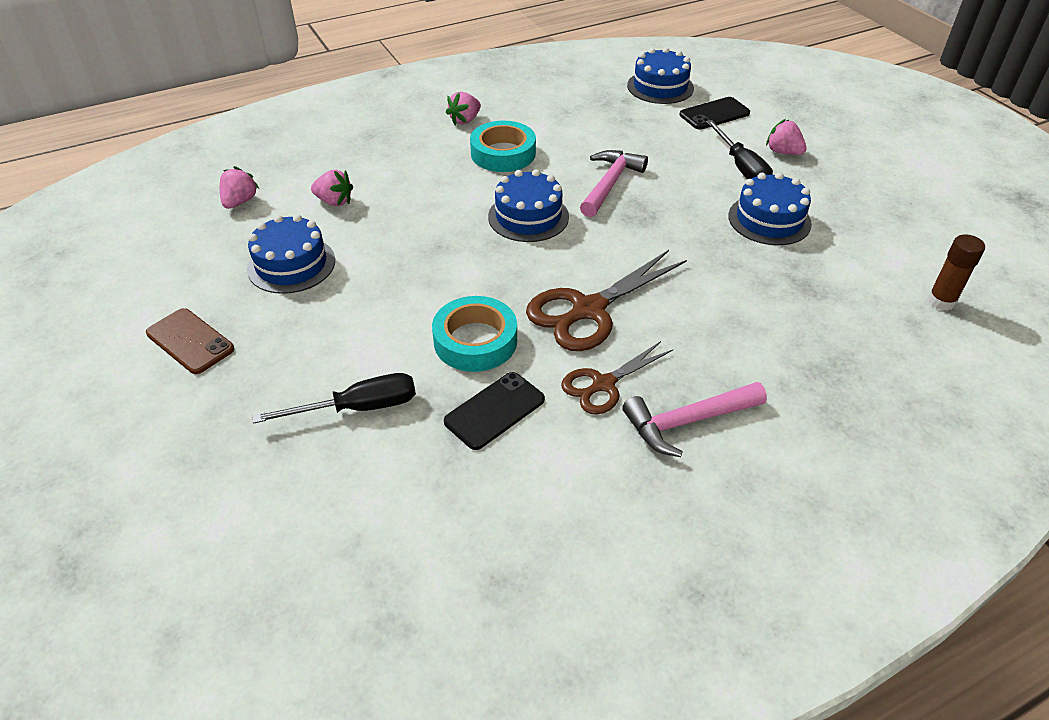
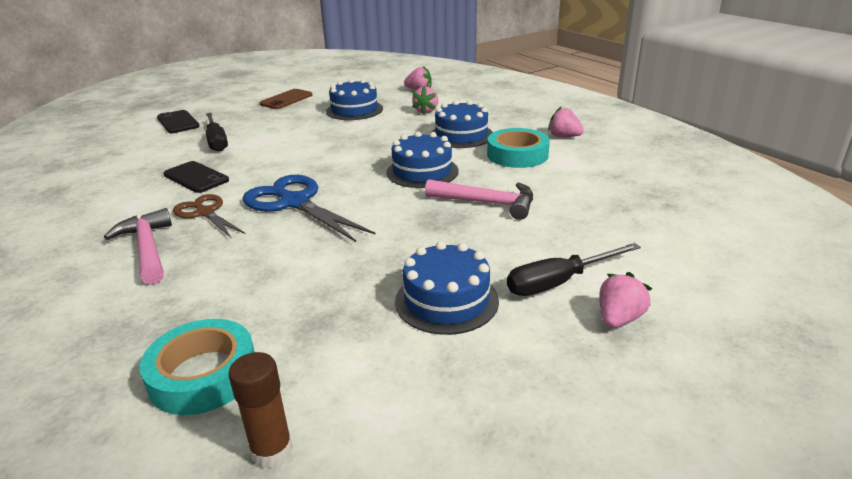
camera: 85 degrees right, 15 degrees down
(475, 341) = (268, 166): turquoise tape -> turquoise tape (203, 375)
(588, 310) = (294, 202): brown scissors -> blue scissors
(660, 87) = (723, 224): blue cake -> blue cake (461, 135)
(714, 114) = (684, 263): black phone -> black phone (178, 122)

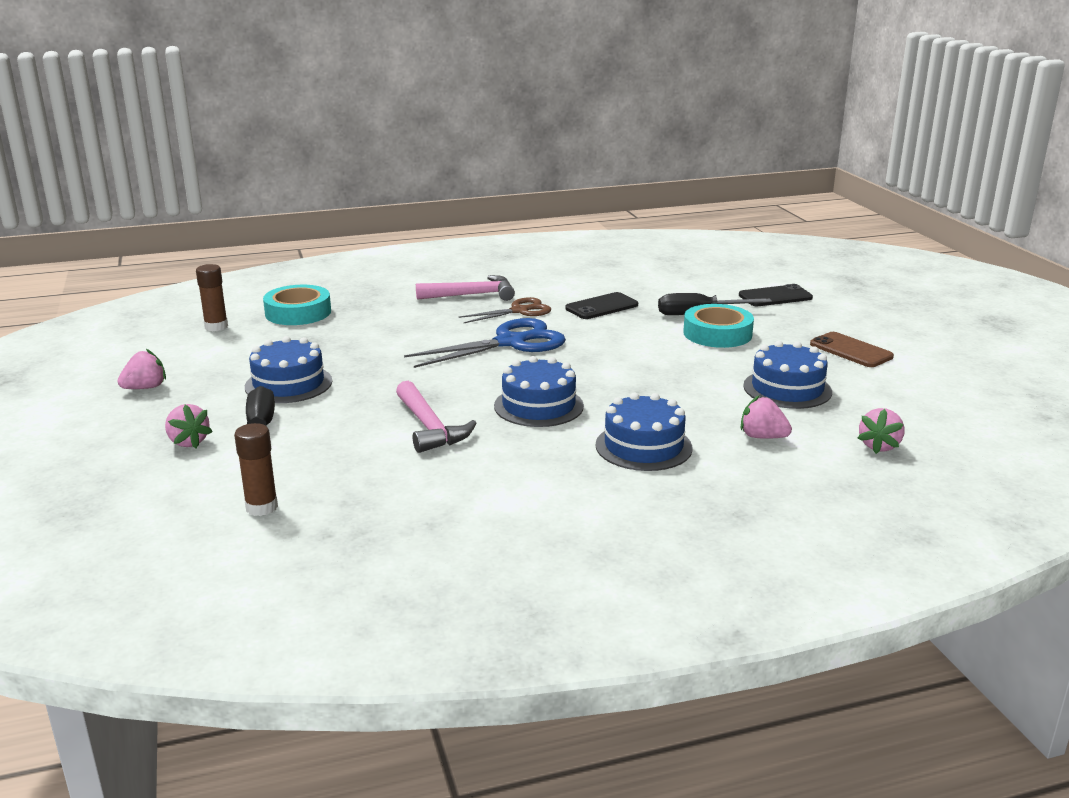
camera: 105 degrees right, 5 degrees down
(487, 203) = (430, 427): pink hammer -> pink hammer turned 60 degrees counterclockwise
(517, 155) = (548, 471): turquoise tape -> turquoise tape (717, 334)
(564, 136) = (593, 524): pink strawberry -> pink strawberry (145, 388)
(670, 238) = (261, 507): none -> brown glue stick

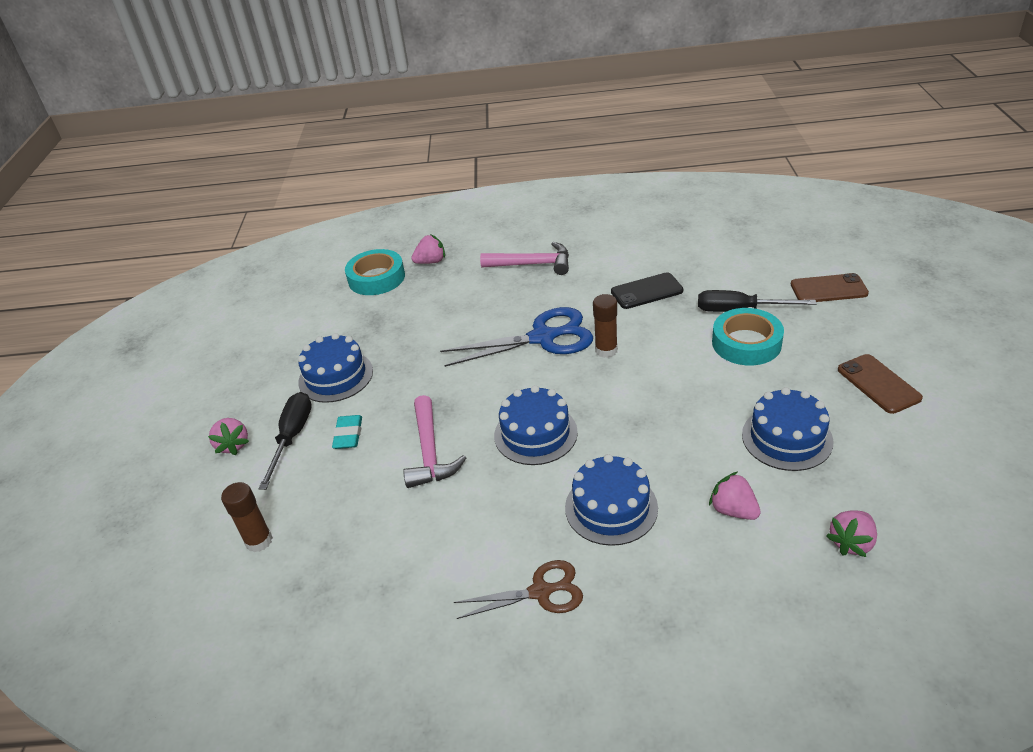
camera: 20 degrees right, 15 degrees up
(145, 388) = (225, 369): pink strawberry -> pink strawberry (431, 262)
(216, 327) = (305, 292): brown glue stick -> brown glue stick (606, 350)
(328, 423) = (348, 435): none -> turquoise eraser
(519, 311) = (567, 291): brown scissors -> brown scissors (541, 592)
(775, 297) = (828, 289): black phone -> brown phone

